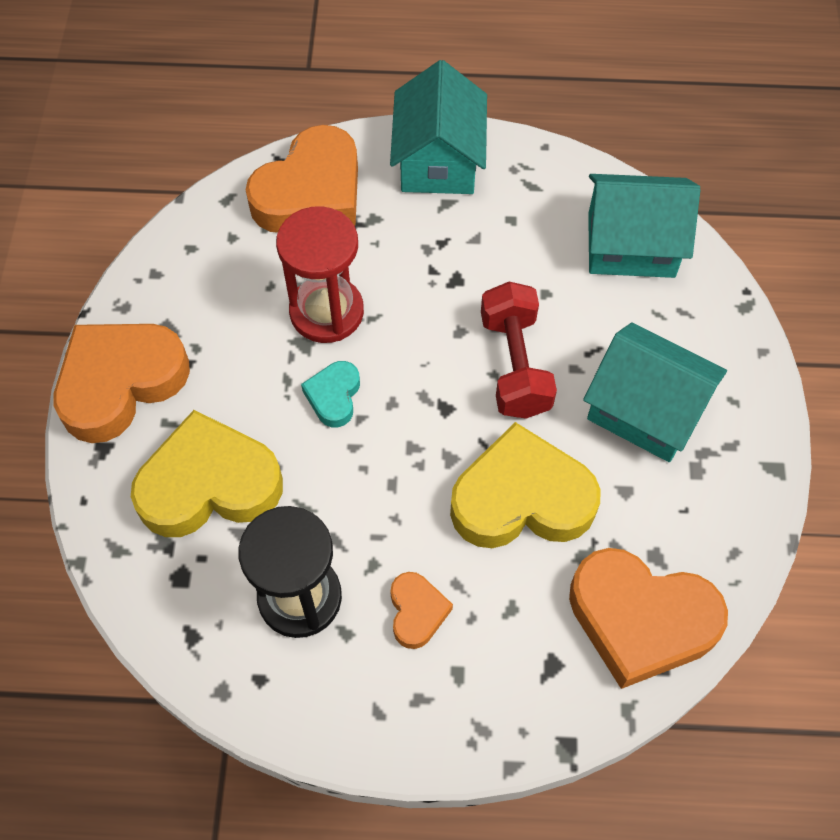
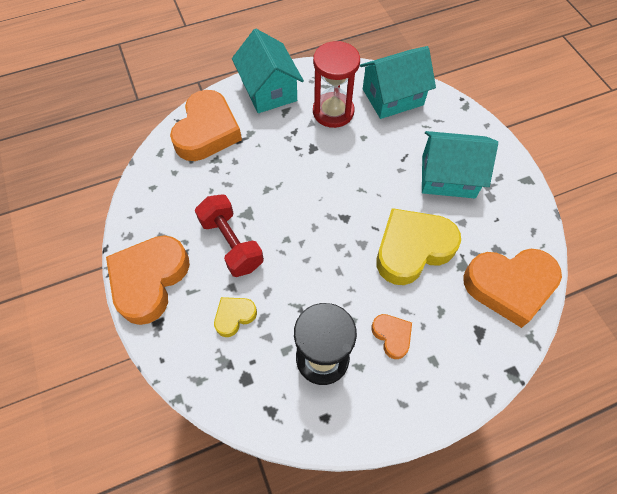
camera: 25 degrees left, 0 degrees up
(209, 484) = (234, 316): yellow heart -> yellow heart, size x0.49
(326, 312) = (251, 192): red hourglass -> red hourglass (333, 112)
(334, 396) = (280, 236): turquoise heart -> none
(515, 365) = (369, 180): red dumbbell -> red dumbbell (231, 243)

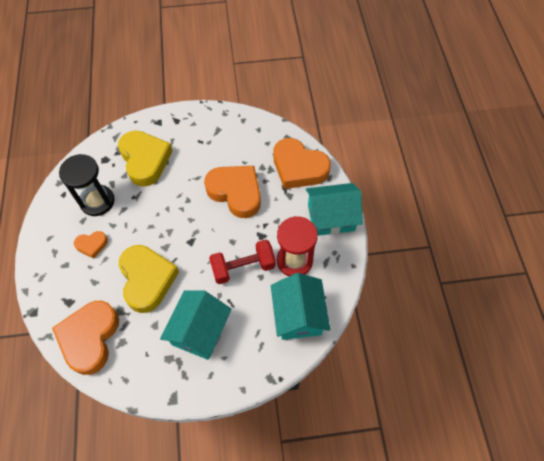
camera: 105 degrees right, 0 degrees up
(149, 280) = (188, 121): orange heart -> orange heart (236, 192)
(231, 243) = (197, 167): red dumbbell -> red dumbbell (243, 267)
(234, 316) = (145, 160): yellow heart -> yellow heart, size x2.06

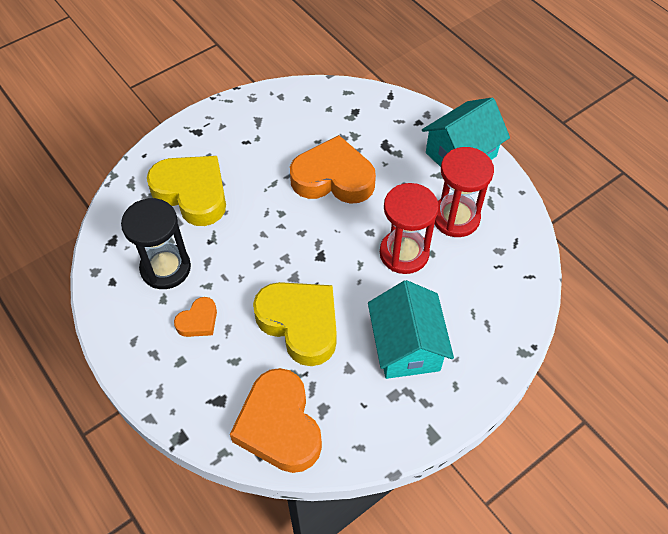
camera: 30 degrees left, 5 degrees down
(243, 267) = (404, 253): red dumbbell -> red hourglass
(298, 168) = (385, 119): orange heart -> none
(298, 315) = (503, 271): turquoise house -> none

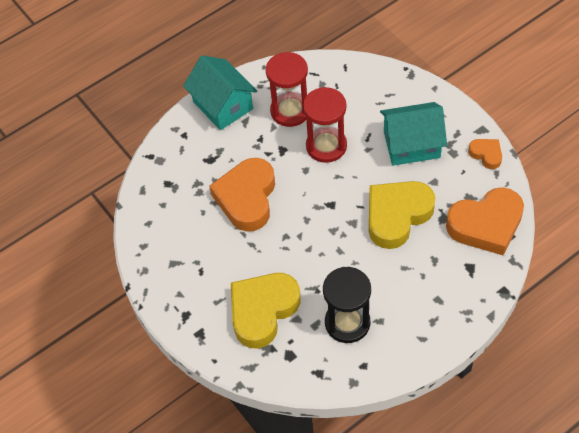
camera: 85 degrees left, 0 degrees up
(198, 321) = (399, 290): orange heart -> orange heart (486, 154)

